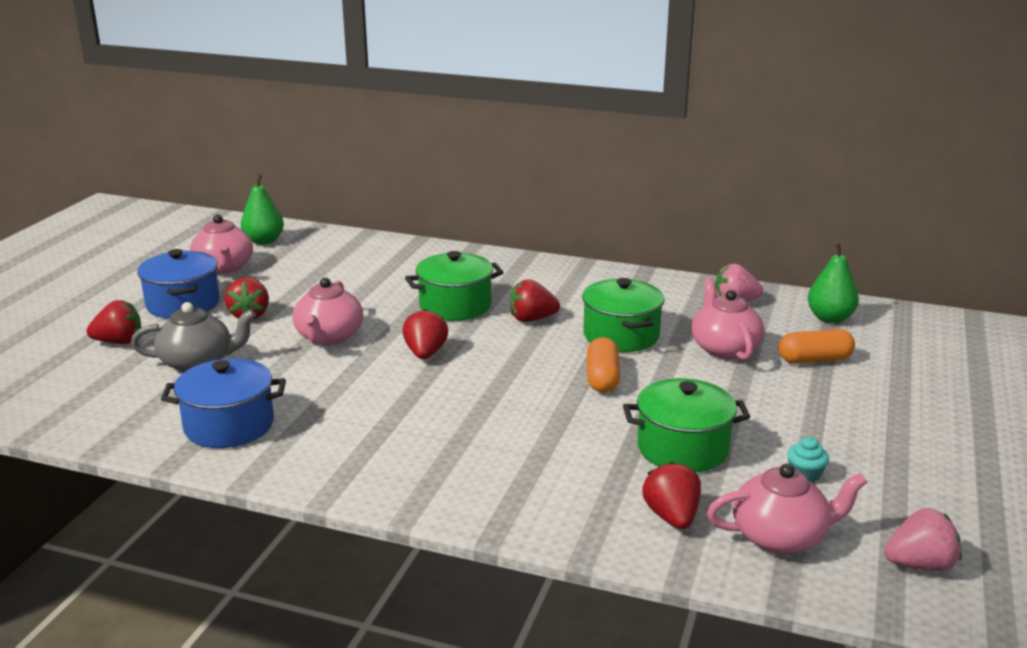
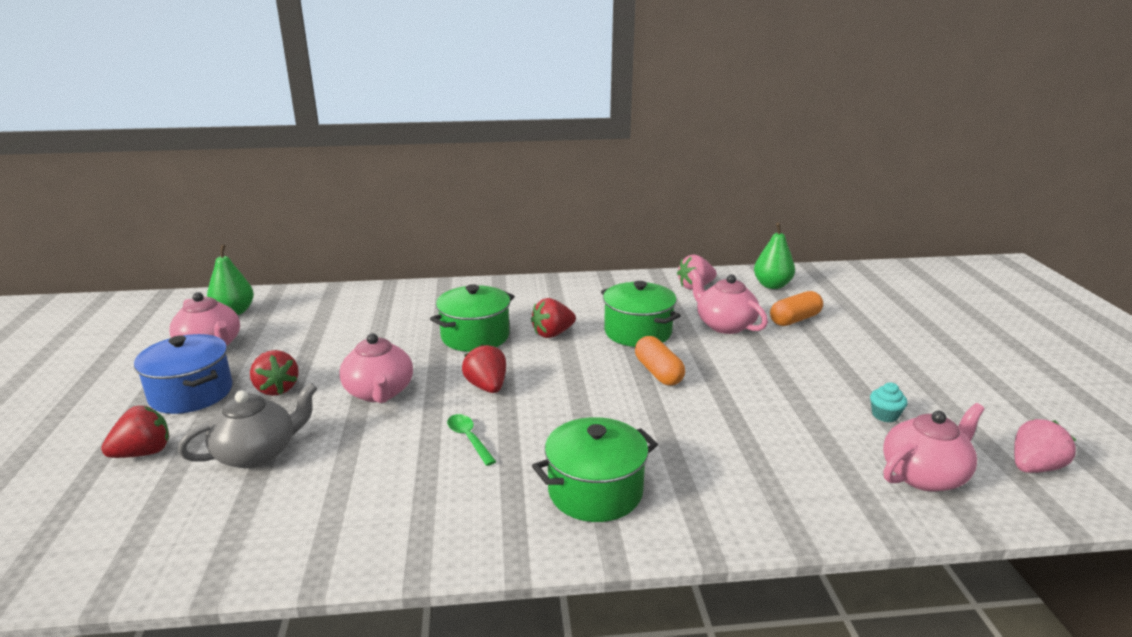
camera: 25 degrees left, 0 degrees up
(229, 425) = (348, 515): blue pot -> none
(371, 393) = (469, 439): none -> green spoon
(672, 517) = (832, 483): red strawberry -> none
(682, 448) = (779, 418): green pot -> green pot (595, 491)

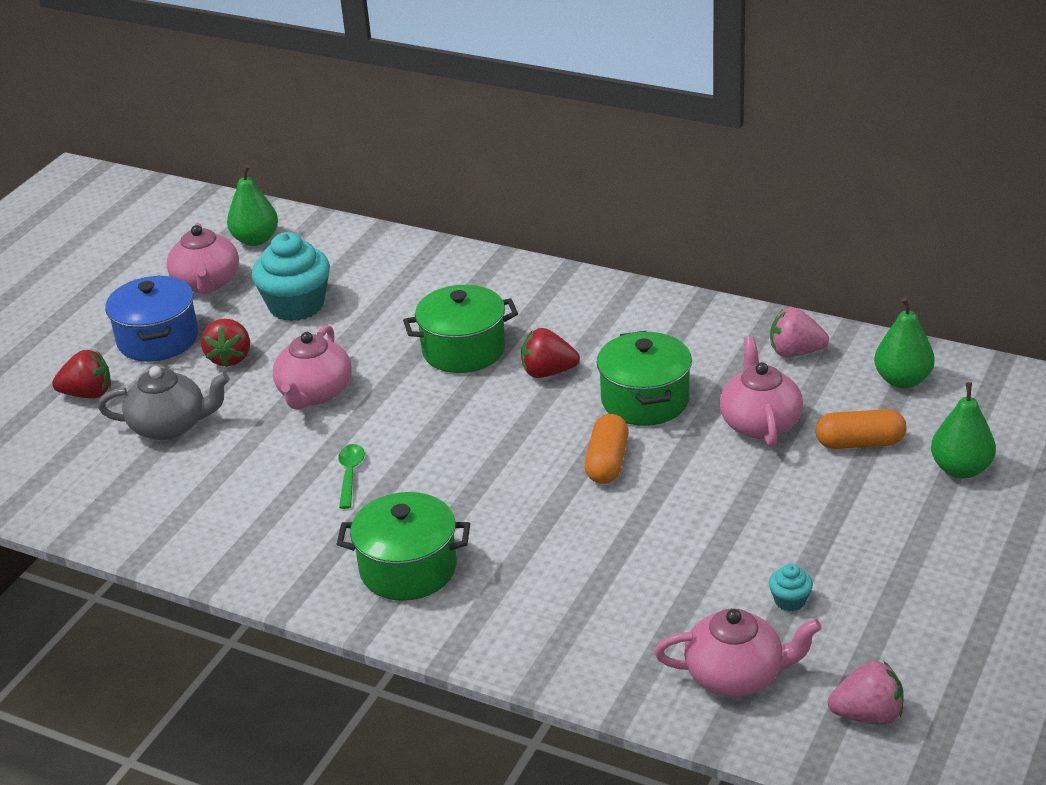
camera: 35 degrees right, 10 degrees up
(308, 342) = (296, 305): none -> turquoise cupcake
(487, 387) = (417, 421): red strawberry -> none
(865, 317) = (961, 469): none -> green pear

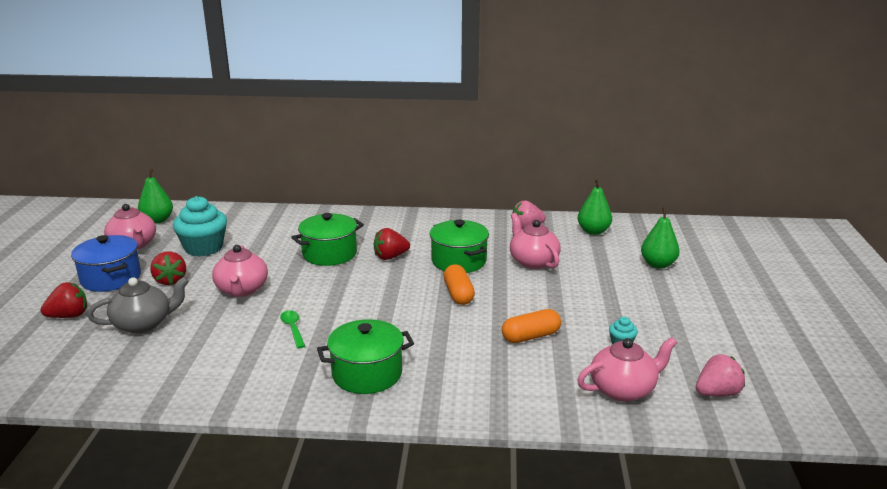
camera: 25 degrees left, 10 degrees down
(860, 443) = (595, 261): orange capsule -> orange capsule (530, 336)

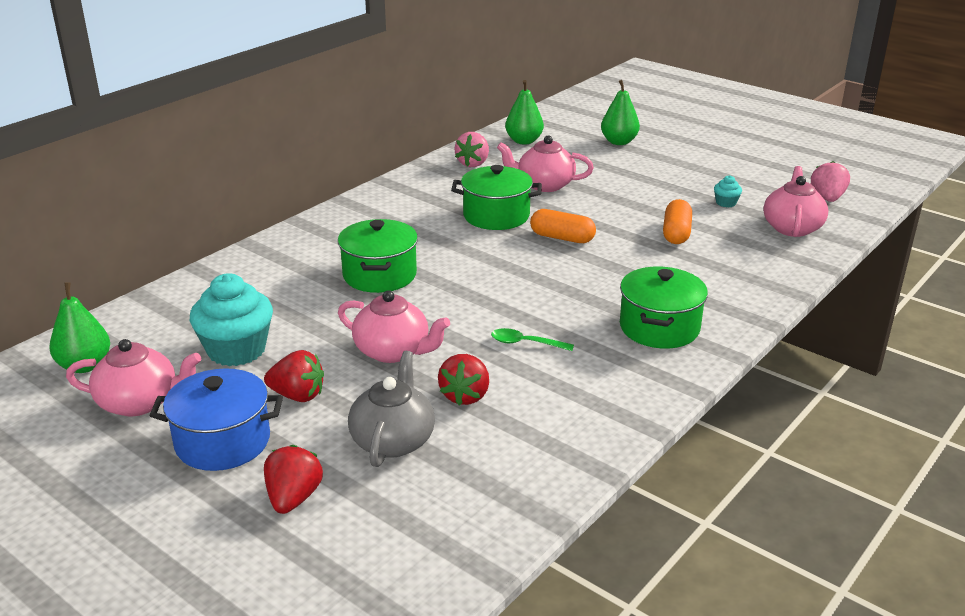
camera: 55 degrees left, 5 degrees up
(390, 257) = (437, 245): red strawberry -> red strawberry (465, 396)

